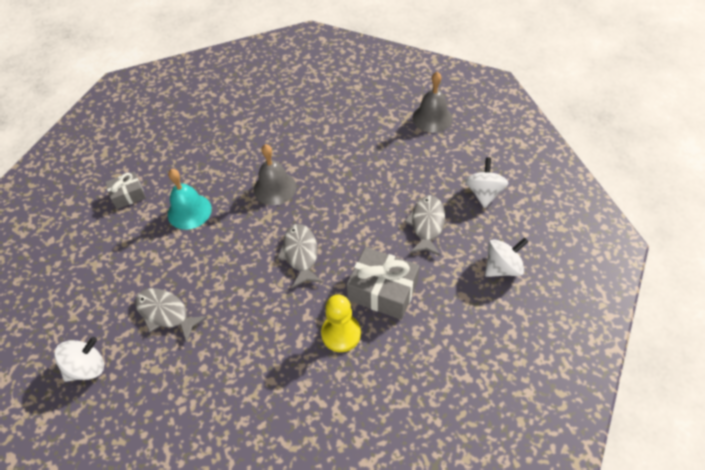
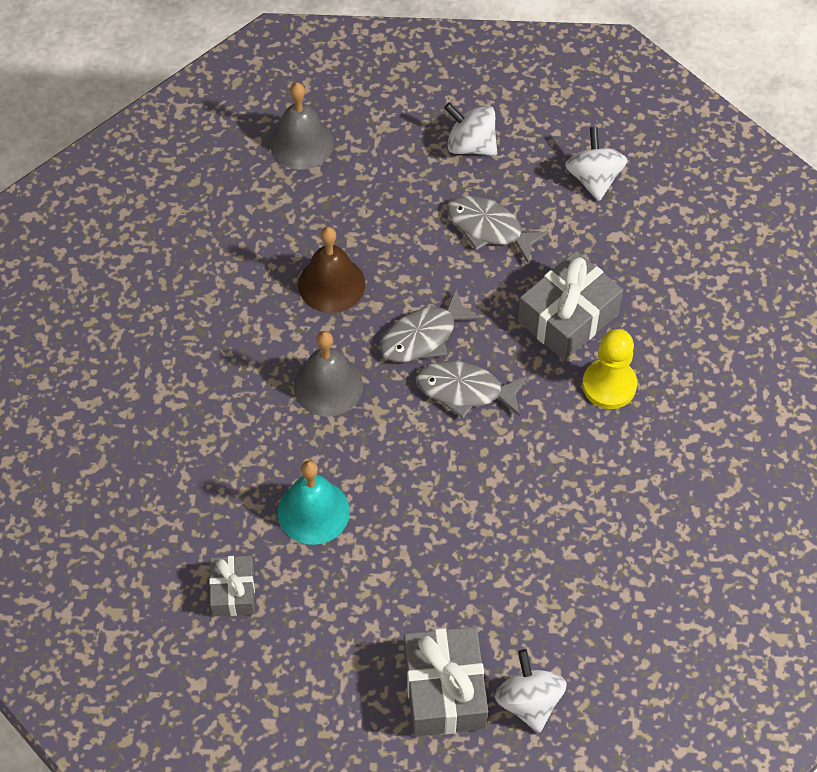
camera: 70 degrees left, 5 degrees up
(86, 318) = (445, 690): none -> grey gift
(166, 313) = (485, 583): grey fish -> grey fish (423, 336)
(344, 165) = (331, 284): none -> brown bell

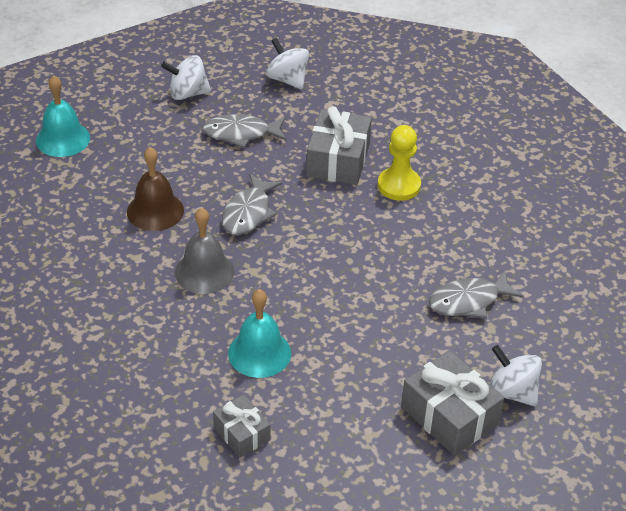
camera: 35 degrees left, 15 degrees down
(301, 143) = (63, 139): grey bell -> turquoise bell
(465, 390) = (305, 231): grey fish -> grey fish (469, 301)

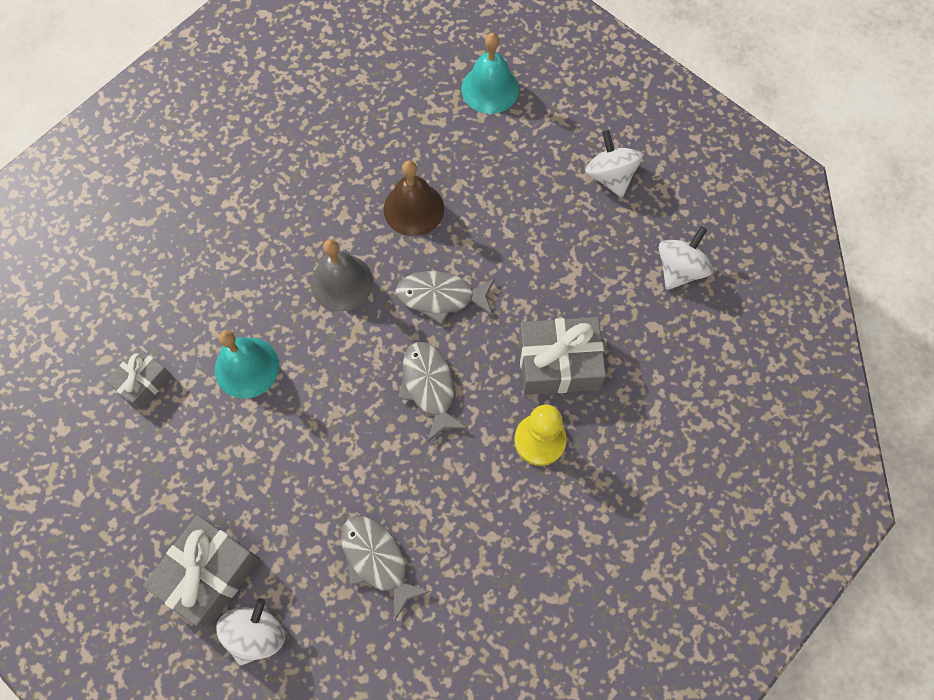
camera: 75 degrees right, 25 degrees up
(241, 134) = (564, 250): grey fish -> grey fish (429, 387)

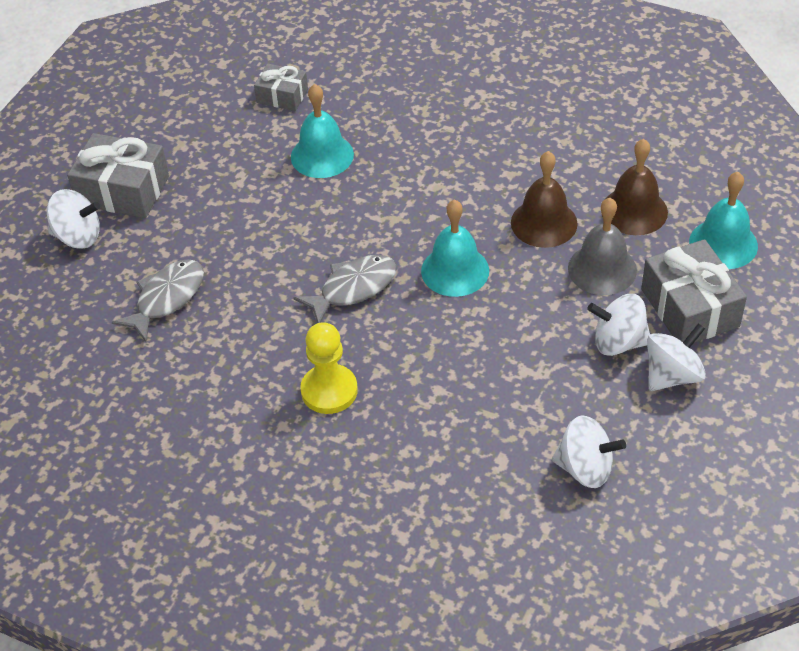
camera: 75 degrees right, 20 degrees down
(341, 282) = (436, 193): grey bell -> grey bell (602, 269)
(428, 137) = (634, 211): none -> brown bell
(441, 296) = (455, 270): grey fish -> turquoise bell
(558, 363) = (421, 385): grey gift -> grey gift (689, 308)
(564, 201) = (618, 342): none -> white spinning top

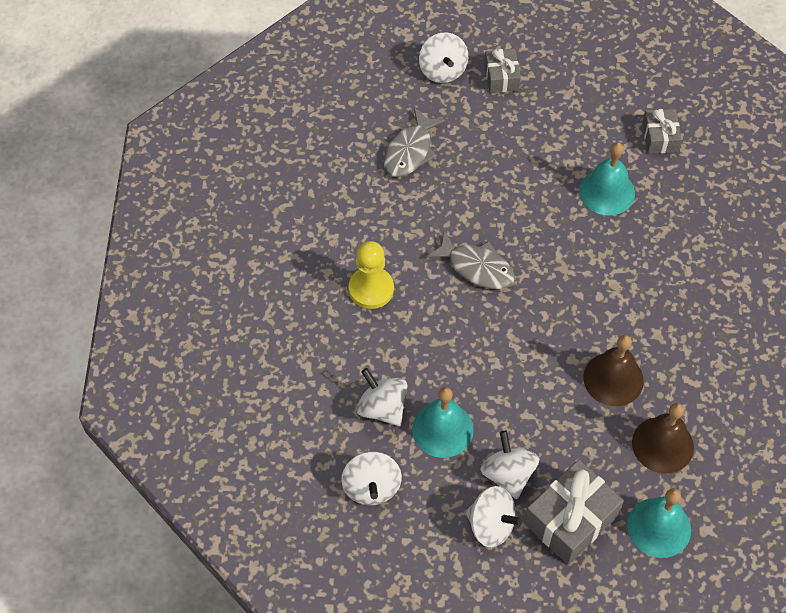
camera: 65 degrees right, 10 degrees up
(123, 190) = (501, 77): grey gift -> grey gift, size x0.59
(166, 298) = (410, 151): grey fish -> grey fish turned 105 degrees clockwise
(455, 270) = (528, 331): turquoise bell -> turquoise bell (442, 429)
(489, 427) = (382, 408): none -> white spinning top
(602, 269) = (582, 439): grey bell -> none

